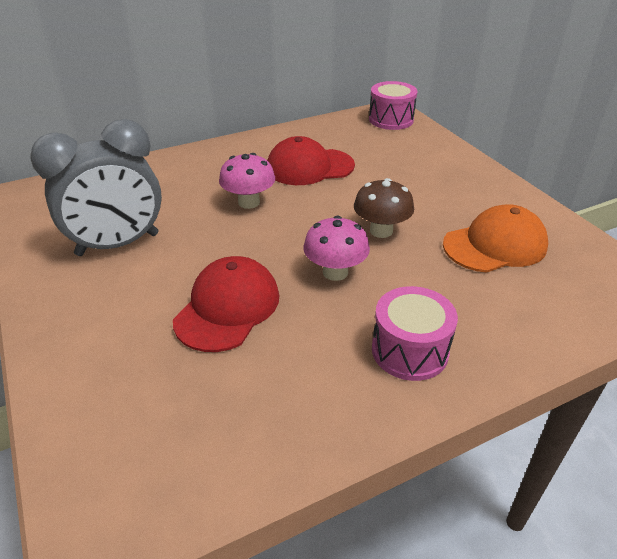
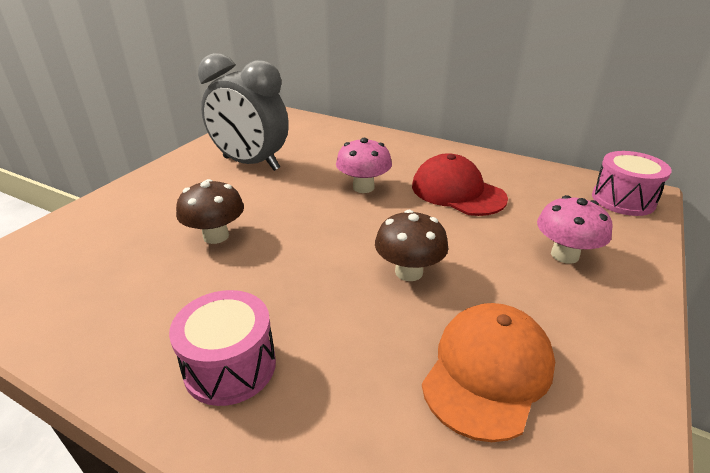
camera: 55 degrees right, 5 degrees down
(227, 308) = (216, 236): red cap -> brown mushroom
(335, 272) = (312, 270): pink mushroom -> pink mushroom (564, 255)
(495, 245) = (488, 371): orange cap -> orange cap turned 90 degrees counterclockwise

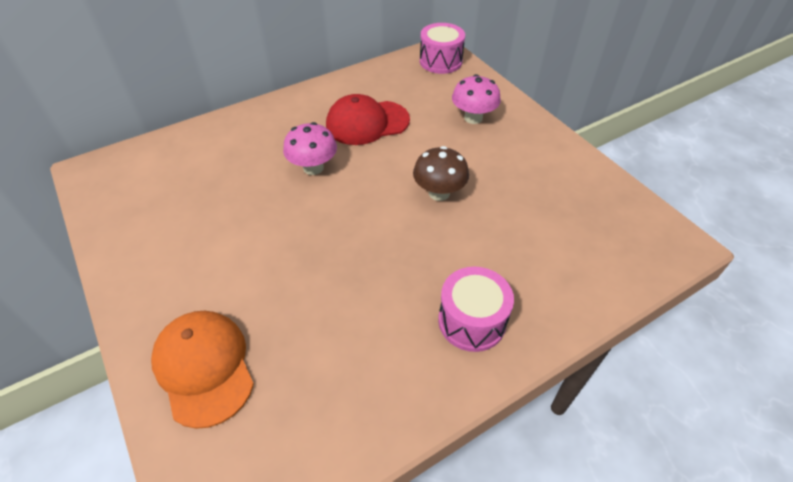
camera: 60 degrees left, 15 degrees up
(216, 236) = (305, 287): brown mushroom -> none
(251, 164) = (194, 224): grey clock -> none
(488, 371) = (542, 202): orange cap -> orange cap (204, 367)

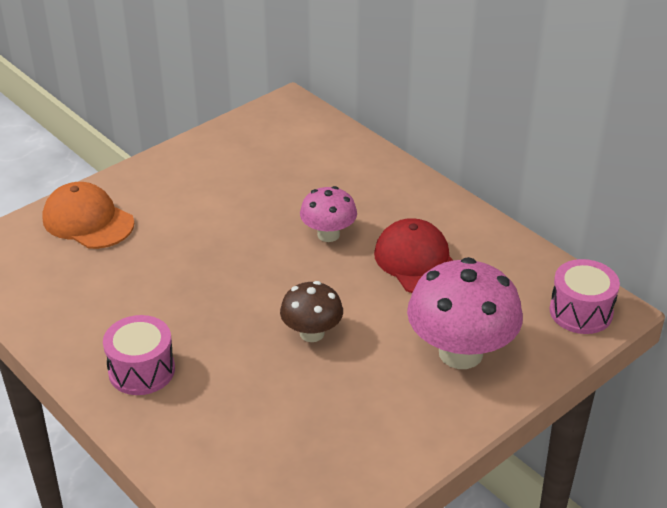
camera: 80 degrees right, 10 degrees down
(204, 367) = (88, 221): orange cap -> orange cap turned 105 degrees counterclockwise
(473, 118) = (460, 353): pink mushroom -> pink mushroom, size x1.76

